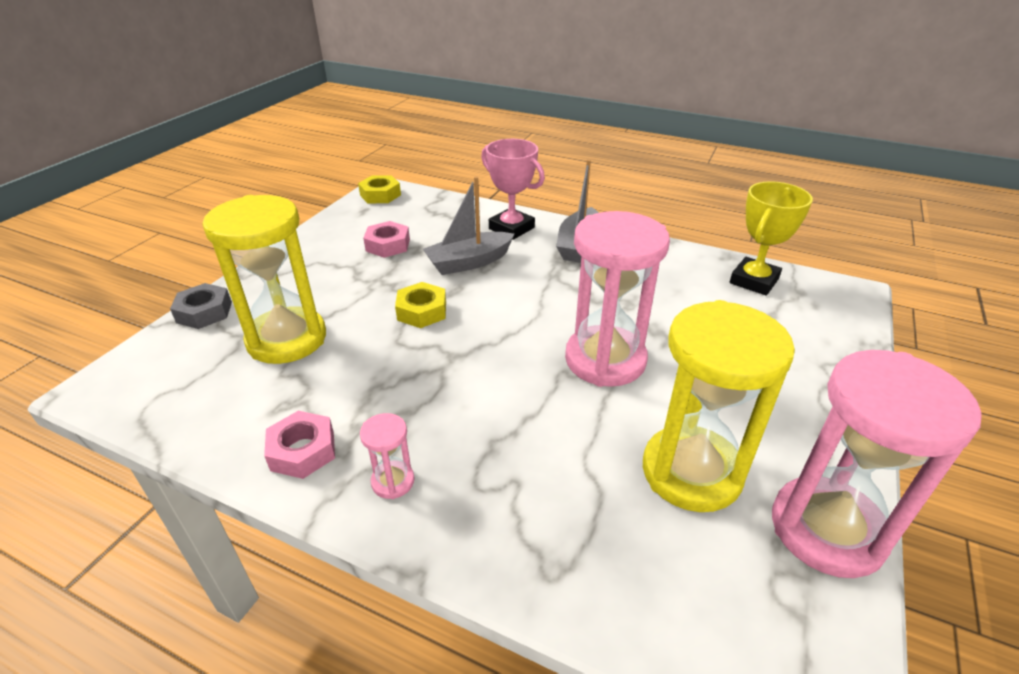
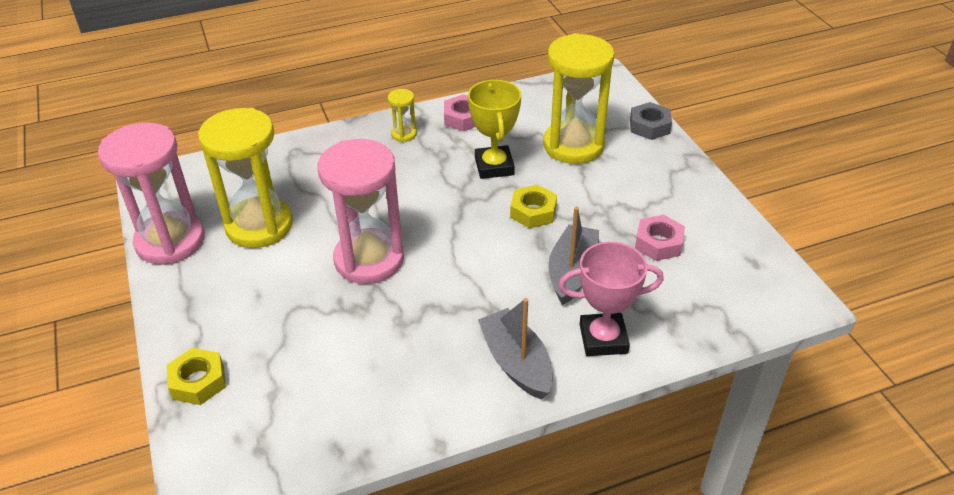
camera: 135 degrees right, 5 degrees up
(380, 195) = (784, 290): yellow nut -> yellow nut (198, 381)
(393, 481) = (404, 134): pink hourglass -> yellow hourglass
(754, 281) = (312, 434): yellow trophy -> yellow trophy (494, 166)

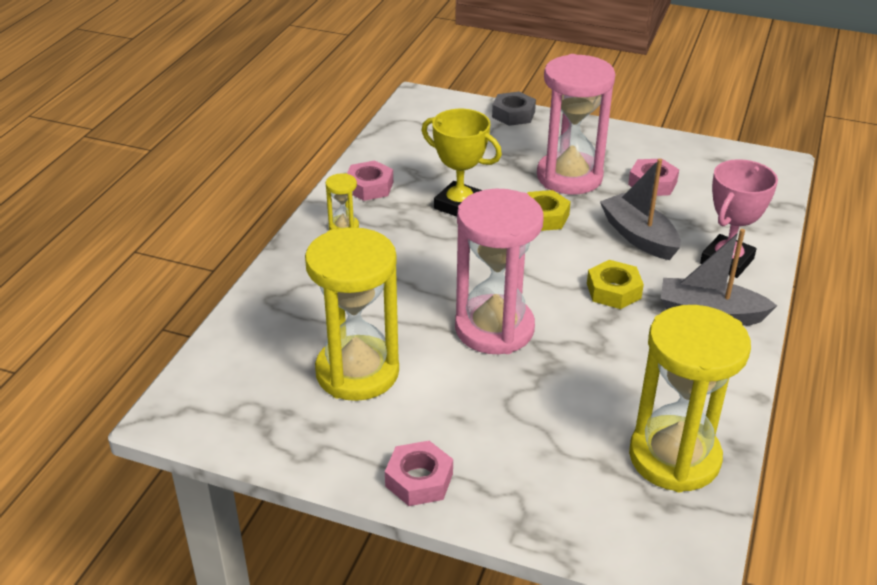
camera: 50 degrees left, 5 degrees down
(170, 241) = (299, 443): pink hourglass -> pink hourglass (569, 177)
(180, 310) = (419, 480): none -> pink nut
(198, 381) = (539, 509): yellow nut -> yellow nut (613, 291)
(573, 146) = (487, 157): yellow hourglass -> yellow hourglass (674, 457)

